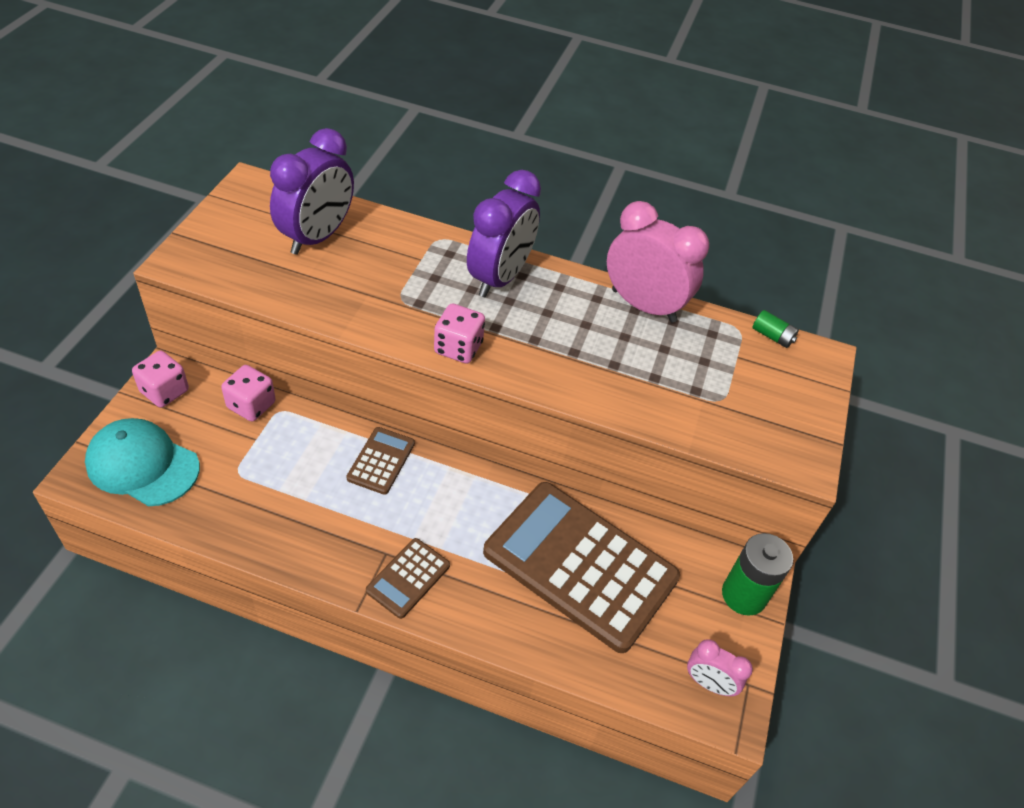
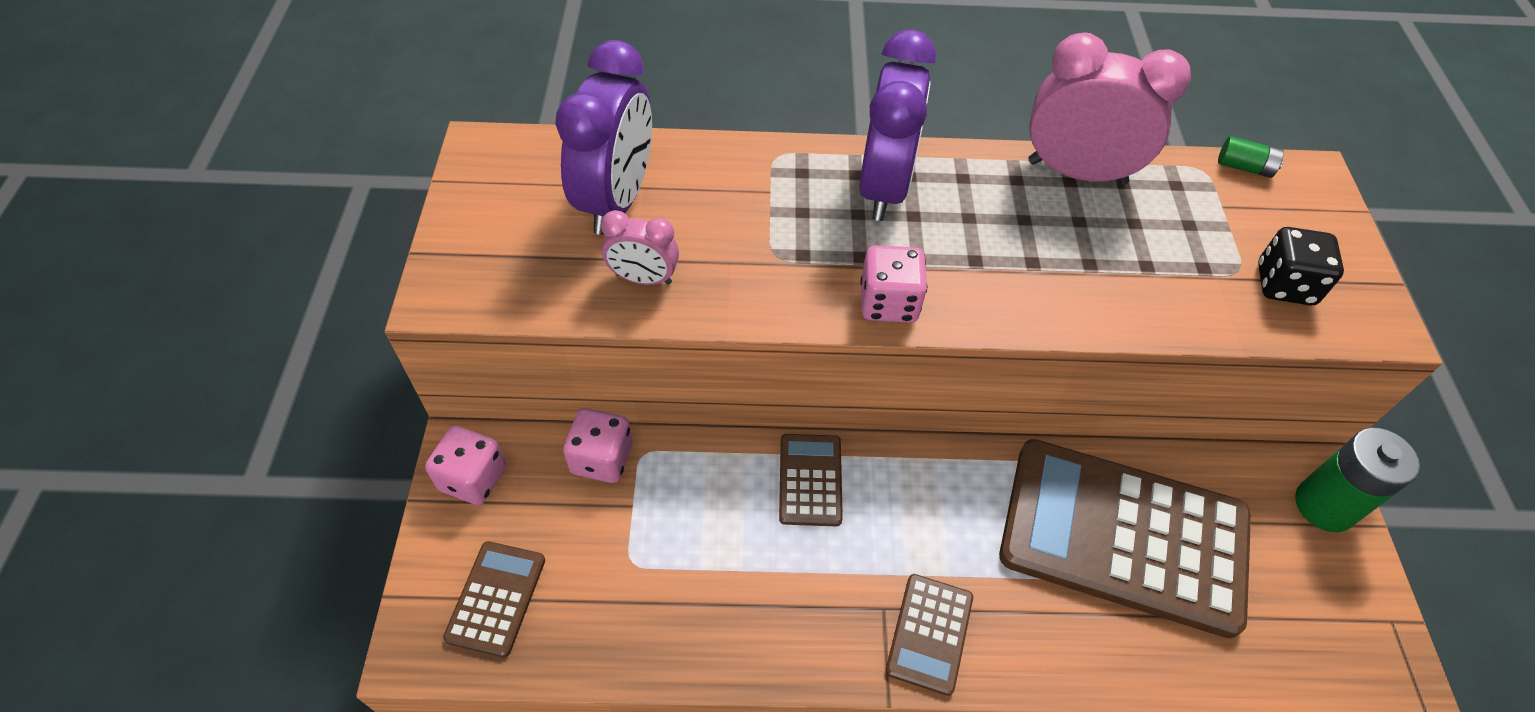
camera: 15 degrees left, 5 degrees up
(142, 465) = (496, 598): turquoise cap -> brown calculator
(708, 683) = (1350, 638): pink clock -> pink clock (643, 279)
(749, 418) = (1284, 285): none -> black dice

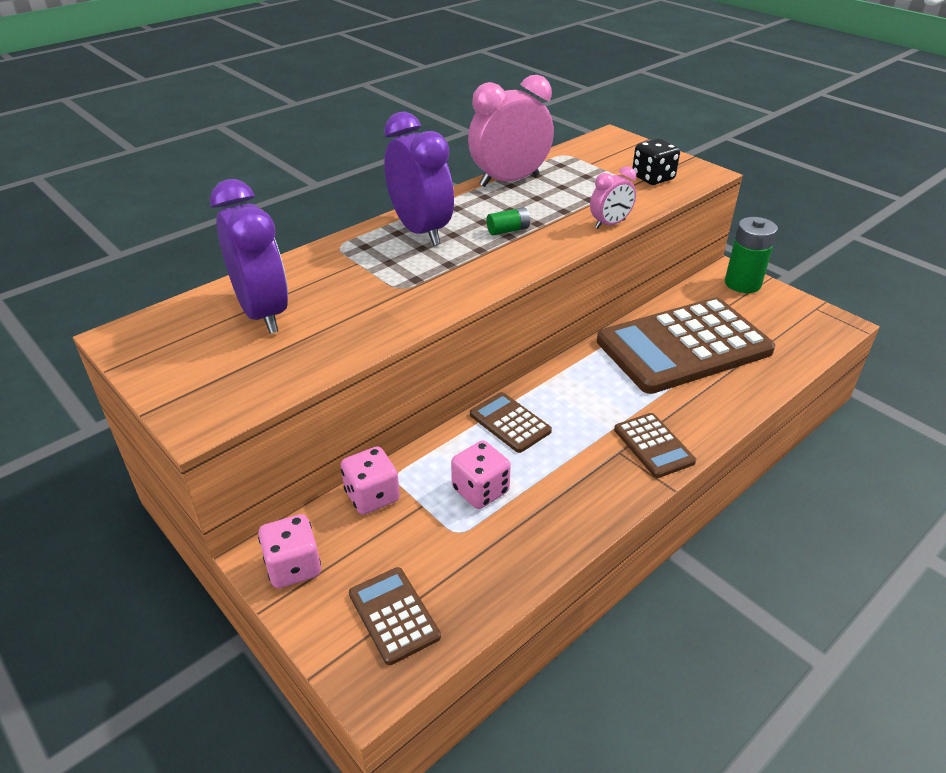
camera: 40 degrees left, 15 degrees down
(643, 279) = (334, 338): pink clock -> pink clock (610, 224)
(888, 303) = (490, 274): pink dice -> pink dice (480, 490)
(1244, 167) = (580, 146): green battery -> green battery (508, 230)

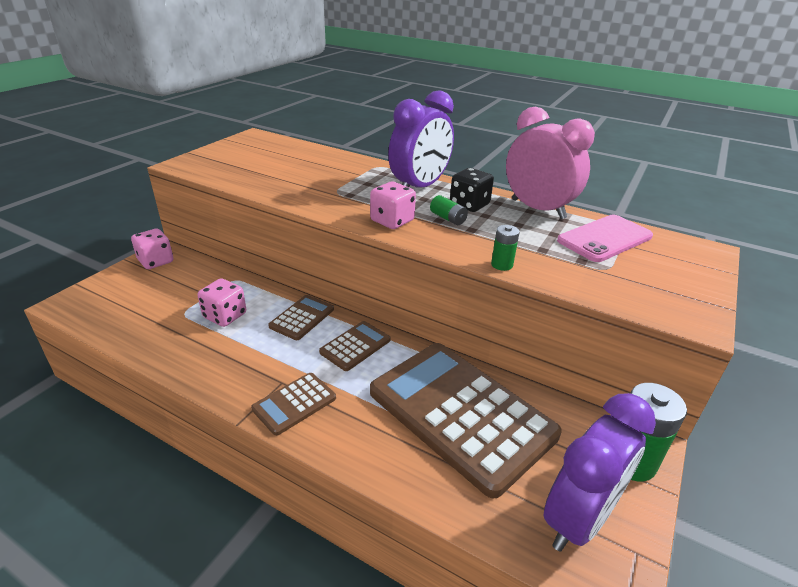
camera: 70 degrees right, 5 degrees down
(263, 313) = (287, 160): purple clock -> purple clock (578, 518)
(372, 496) = (215, 274): pink dice -> pink dice (392, 221)
(394, 615) = (114, 301): brown calculator -> brown calculator (355, 346)
(579, 168) = (604, 238): none -> pink phone
(610, 224) = (502, 265): pink clock -> green battery
(653, 178) = (634, 283): black dice -> black dice (469, 205)

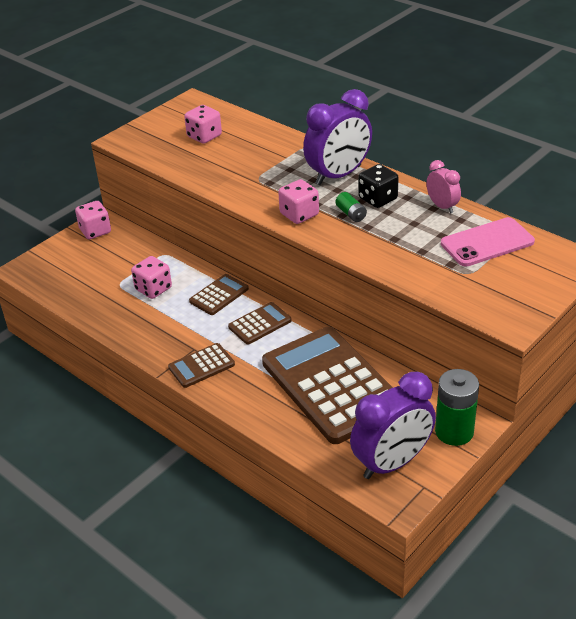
camera: 15 degrees right, 5 degrees up
(271, 160) = (204, 136): none -> pink dice
(502, 265) = (378, 264): green battery -> none
(538, 209) = (442, 206): pink clock -> pink clock, size x0.52

